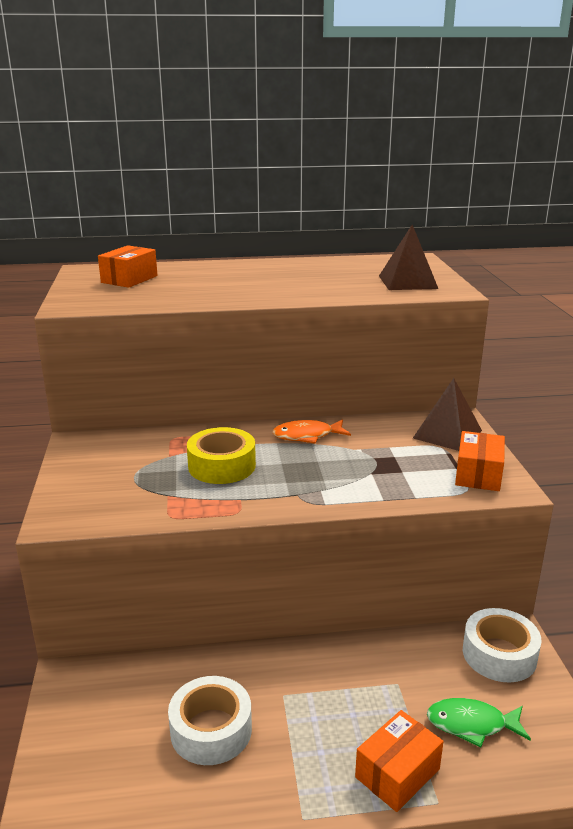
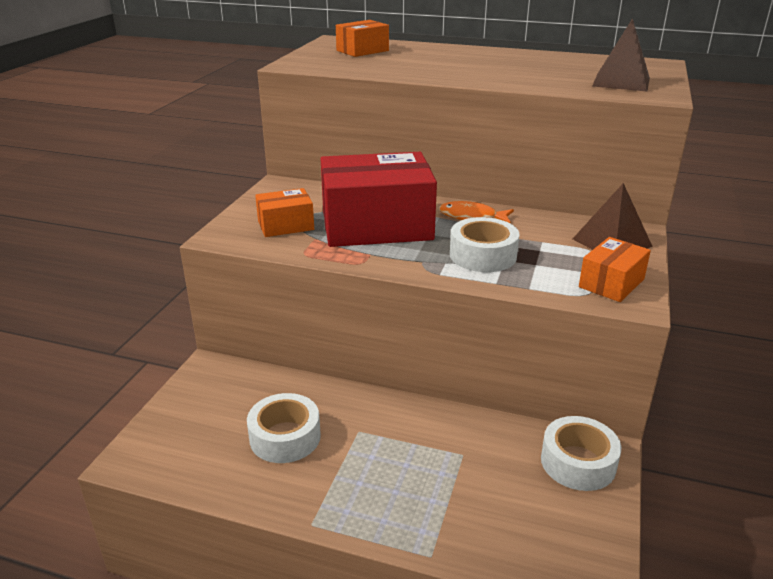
camera: 25 degrees right, 5 degrees up
(222, 466) = (376, 225): yellow tape -> red box
(349, 474) = (483, 255): none -> white tape
(397, 773) = (411, 521): orange box -> orange box (285, 225)
(471, 724) = (507, 509): green fish -> none

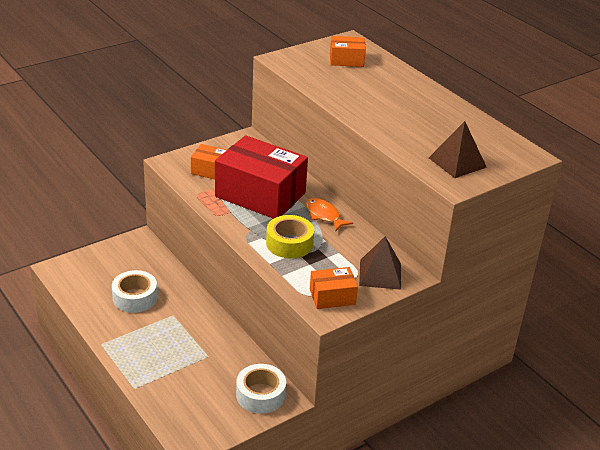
camera: 35 degrees right, 5 degrees up
(483, 255) = (289, 243): white tape -> yellow tape

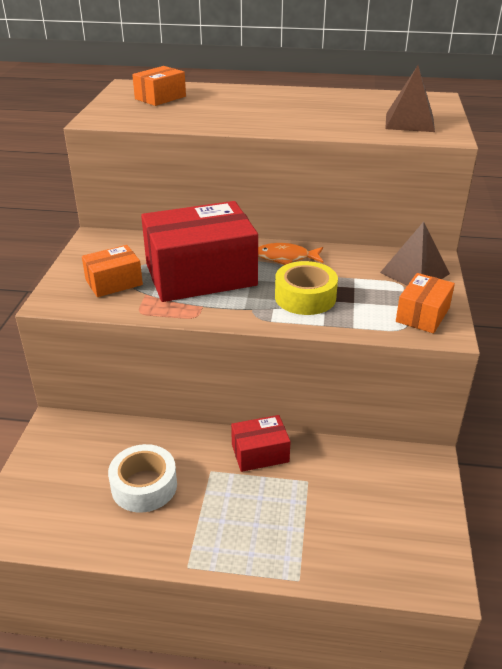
camera: 45 degrees left, 0 degrees up
(208, 326) = (260, 453): none -> red box
(260, 395) = (407, 475): white tape -> none

